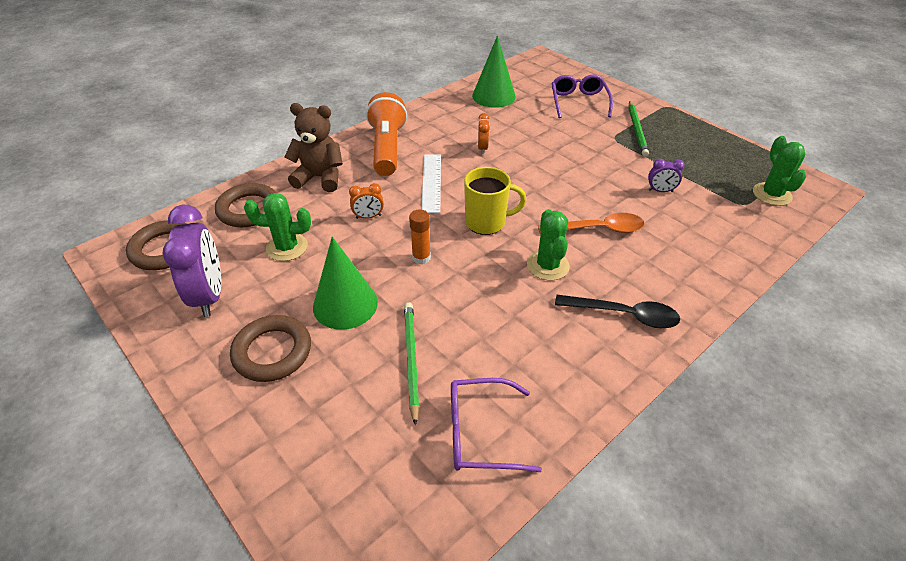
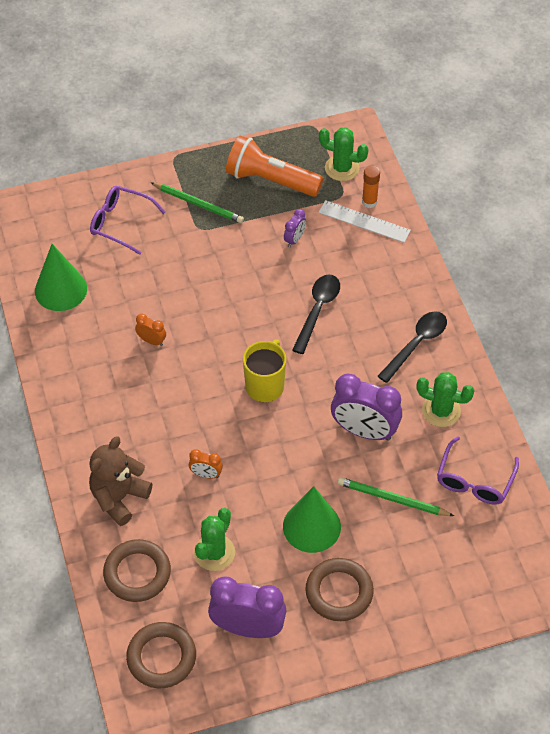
camera: 65 degrees left, 10 degrees up
(368, 217) = (206, 474): orange clock -> orange clock turned 90 degrees clockwise
(387, 148) = (101, 422): orange flashlight -> orange flashlight (270, 180)
(421, 258) = (284, 452): orange glue stick -> orange glue stick (369, 202)
(431, 182) = (183, 405): white ruler -> white ruler (364, 221)
(483, 308) = (364, 431): none -> purple clock
(548, 265) = (341, 366): green cactus -> green cactus (441, 411)
(598, 229) = (317, 310): orange spoon -> black spoon

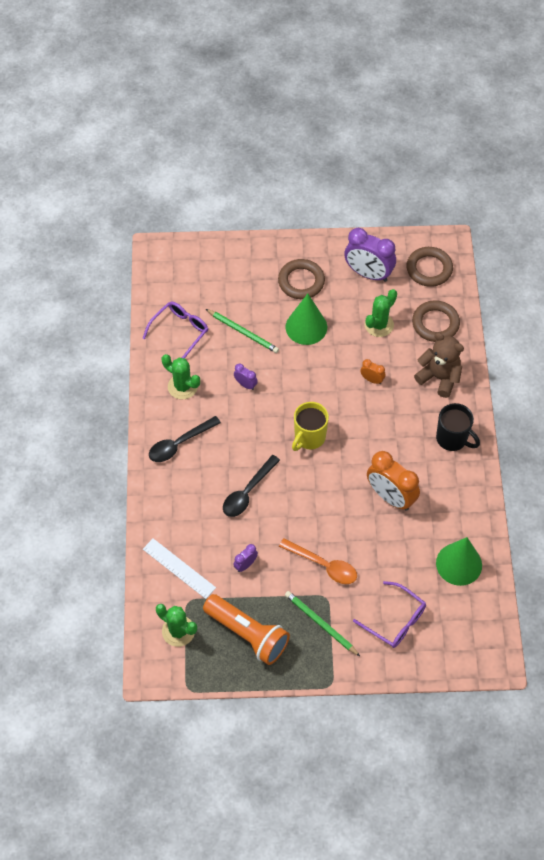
camera: 165 degrees left, 5 degrees up
(89, 423) = (452, 439): none -> black mug
(119, 497) = (439, 377): brown teddy bear -> brown teddy bear turned 105 degrees counterclockwise
(152, 341) = (390, 497): orange clock -> orange clock, size x2.13
(210, 257) = (323, 565): none -> orange spoon
(364, 431) = (245, 384): purple clock -> purple clock, size x0.47
(369, 202) = (167, 587): orange glue stick -> none

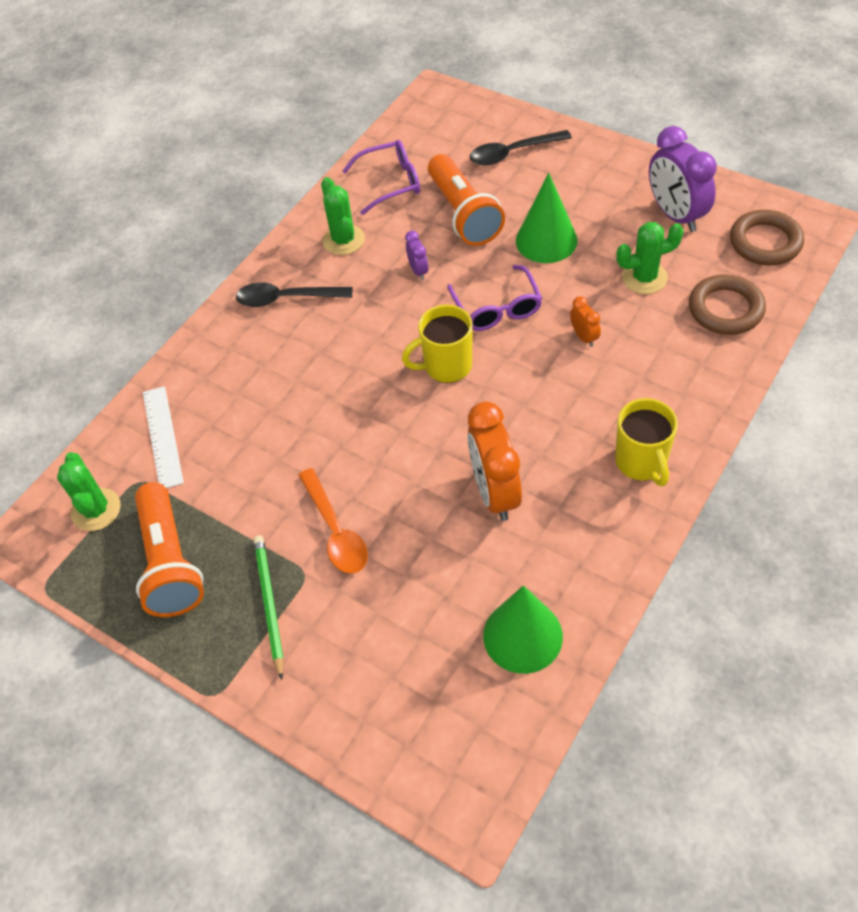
camera: 40 degrees right, 5 degrees down
(243, 332) = (463, 214): green pencil -> orange flashlight
(245, 565) = (241, 476): purple clock -> none
(248, 492) = (318, 392): black spoon -> black spoon (512, 153)
(301, 281) = (580, 189): brown ring -> none
(395, 620) = (370, 661): purple glasses -> purple glasses (497, 308)
(439, 377) = (681, 376): brown teddy bear -> none
(452, 439) = (641, 462): black mug -> yellow mug

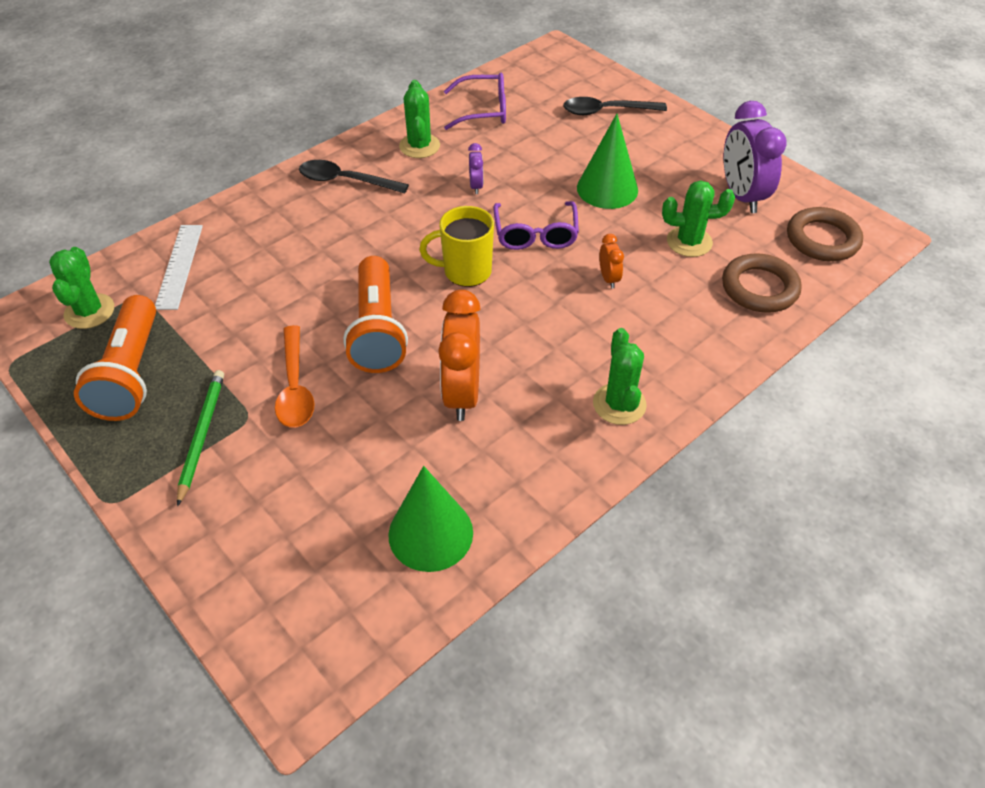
camera: 10 degrees right, 5 degrees down
(463, 214) = (539, 149): orange flashlight -> orange flashlight (377, 330)
(641, 462) = (619, 404): yellow mug -> green cactus

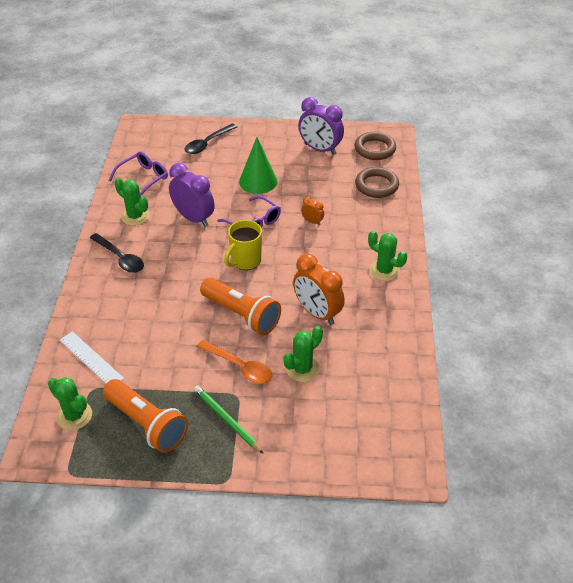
camera: 45 degrees left, 5 degrees down
(345, 181) = (120, 258): black spoon -> black spoon turned 105 degrees counterclockwise
(430, 533) = (381, 375): green cone -> none
(476, 186) = (194, 218): purple clock -> purple clock, size x2.13
(689, 242) = (324, 183): green cactus -> green cactus (302, 369)

